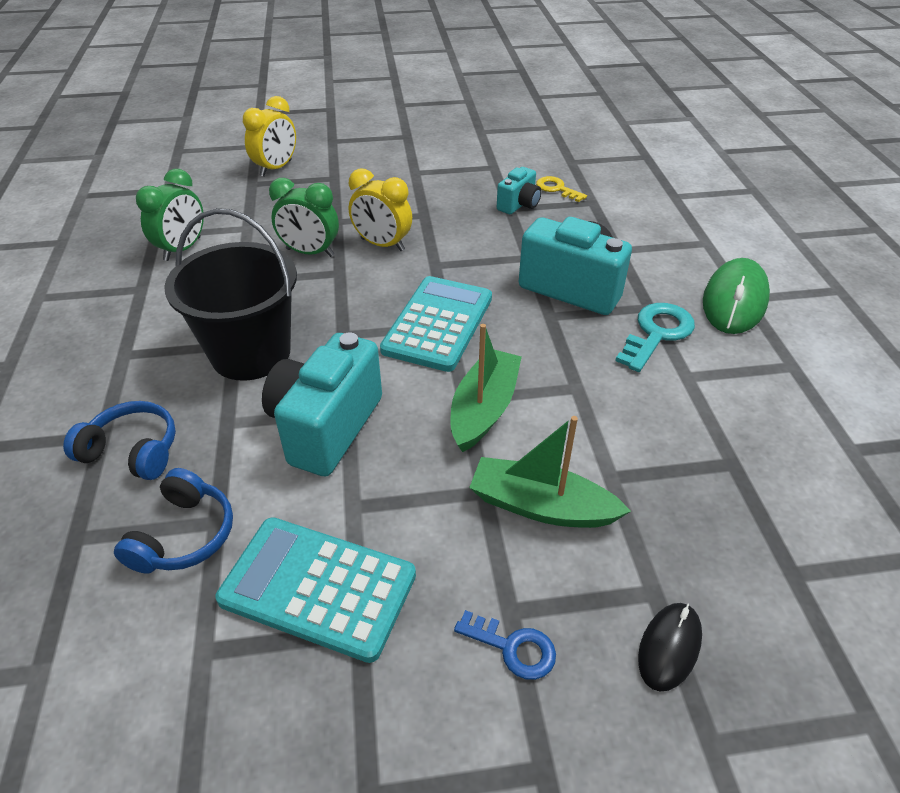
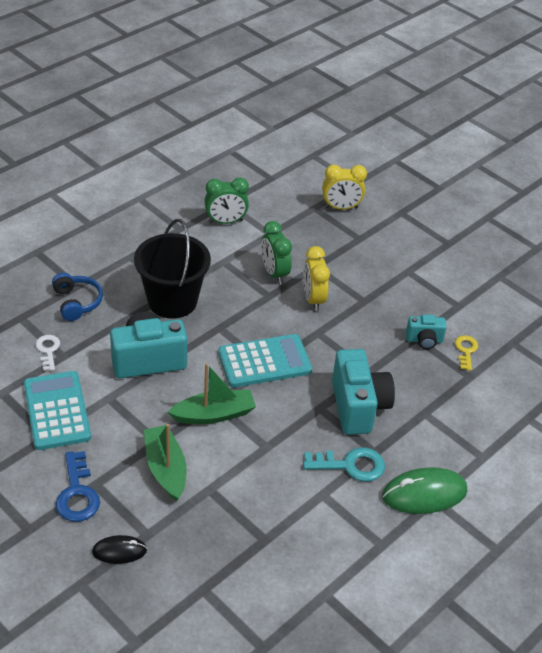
camera: 50 degrees right, 0 degrees up
(184, 535) = (48, 350): blue headphones -> white key
(513, 647) = (77, 493): blue key -> blue key, size x1.58

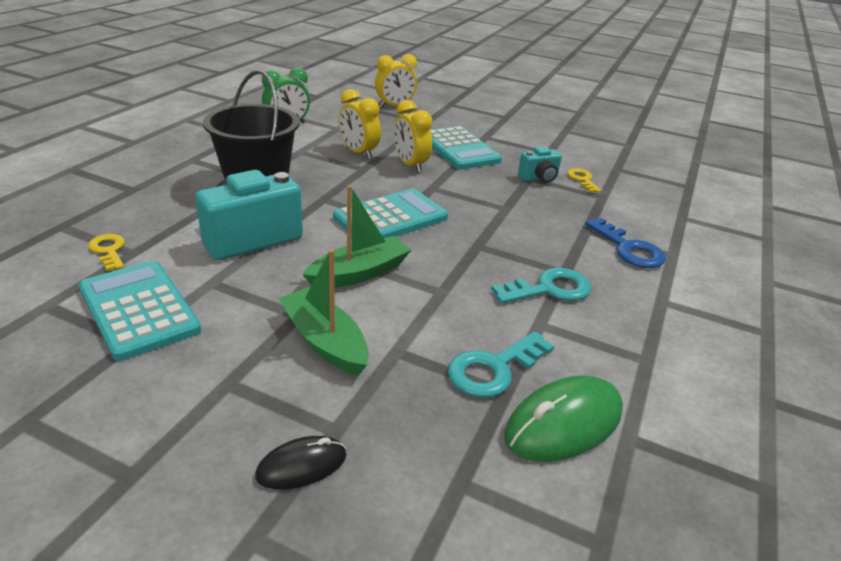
camera: 20 degrees left, 10 degrees down
(48, 350) = (109, 250): white key -> yellow key
(77, 302) = (137, 202): blue headphones -> none
(77, 493) = (202, 402): blue key -> blue key (628, 249)
(267, 521) = (493, 369): none -> turquoise key
(274, 273) = (358, 153): green clock -> yellow clock
(358, 407) = (517, 237): turquoise camera -> none
(371, 285) = (459, 149): none -> turquoise calculator
(424, 494) = (647, 298): green mouse -> green mouse (563, 423)

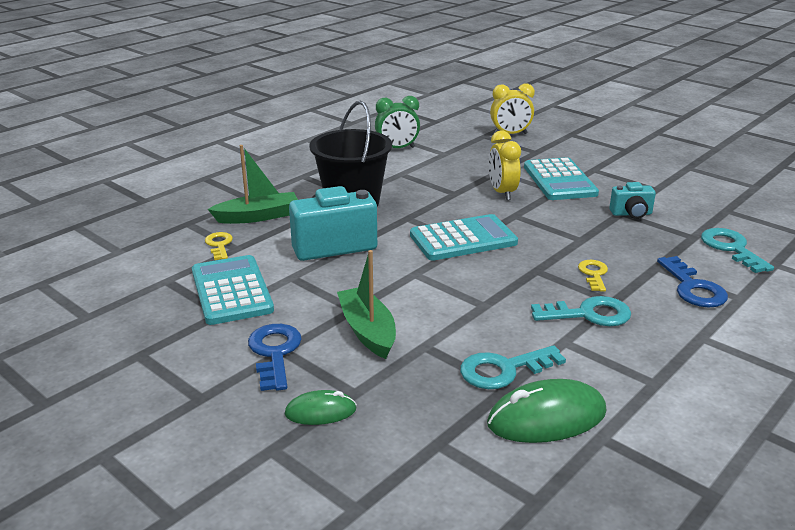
camera: 20 degrees right, 5 degrees down
(218, 389) = (274, 353): none -> blue key
(302, 466) = (320, 412): black mouse -> green mouse
(358, 153) = (456, 178): yellow clock -> none
(359, 273) = (416, 282): green boat -> green boat (258, 216)
(582, 180) = (679, 218): yellow key -> yellow key (593, 274)
(640, 205) = (731, 248): none -> turquoise key

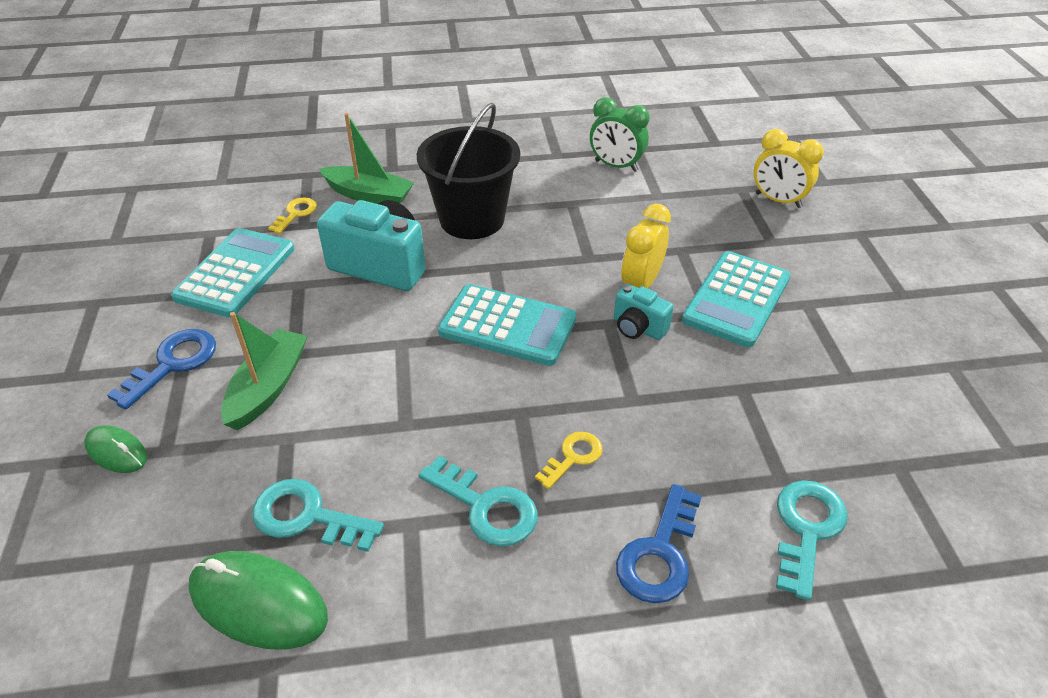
camera: 40 degrees right, 15 degrees up
(631, 214) = (752, 398): turquoise camera -> turquoise camera (638, 328)

